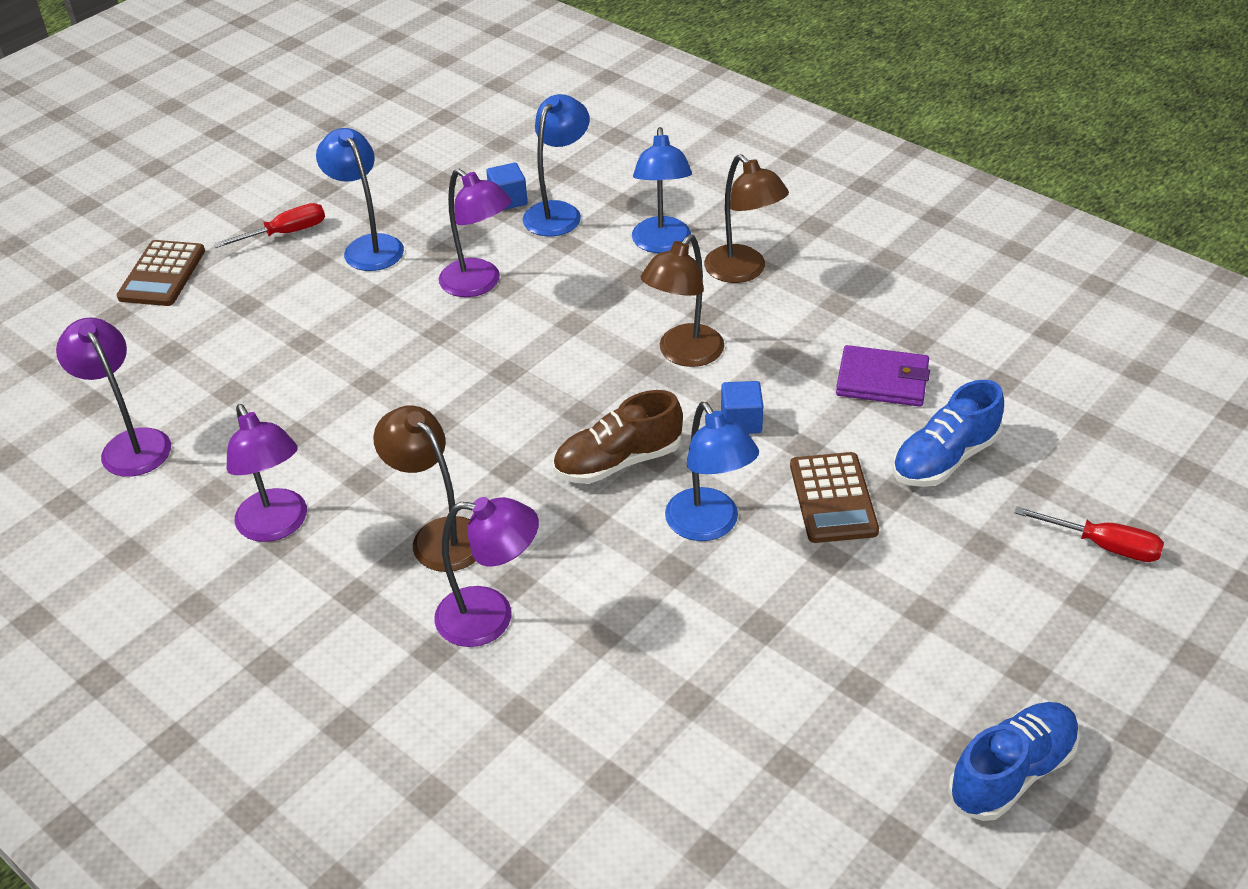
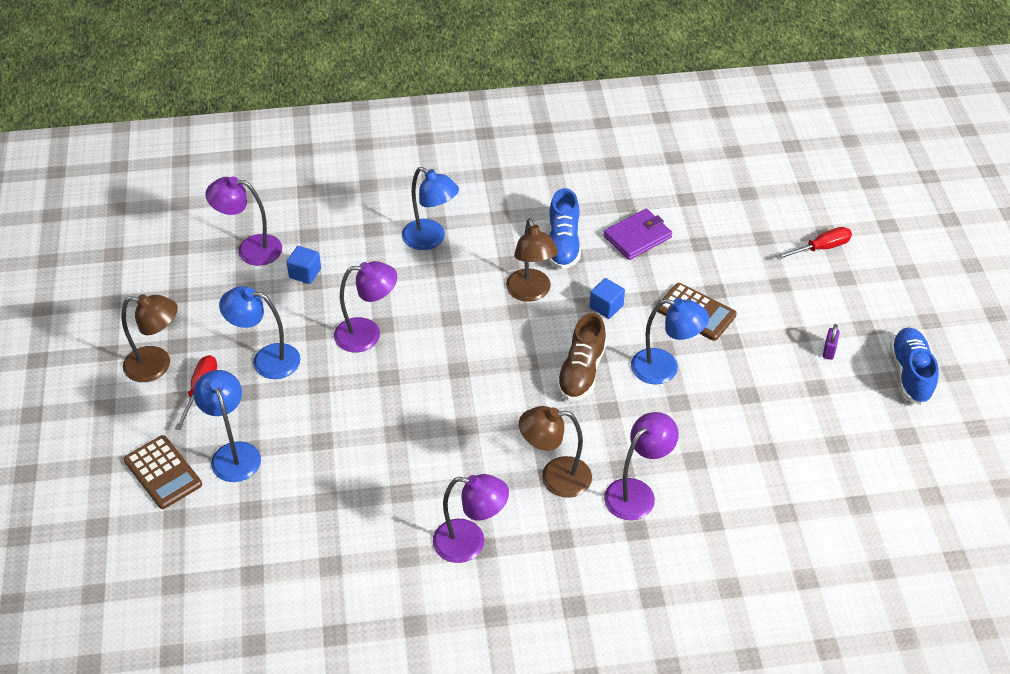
camera: 50 degrees left, 5 degrees up
(130, 444) = (317, 574): purple lamp -> purple lamp (250, 249)
(558, 212) = (346, 260): blue lamp -> blue lamp (233, 453)
(743, 271) = (494, 225): brown lamp -> brown lamp (157, 365)
(937, 660) = (829, 351): none -> purple padlock
(944, 459) = (713, 256): blue shoe -> blue shoe (563, 244)

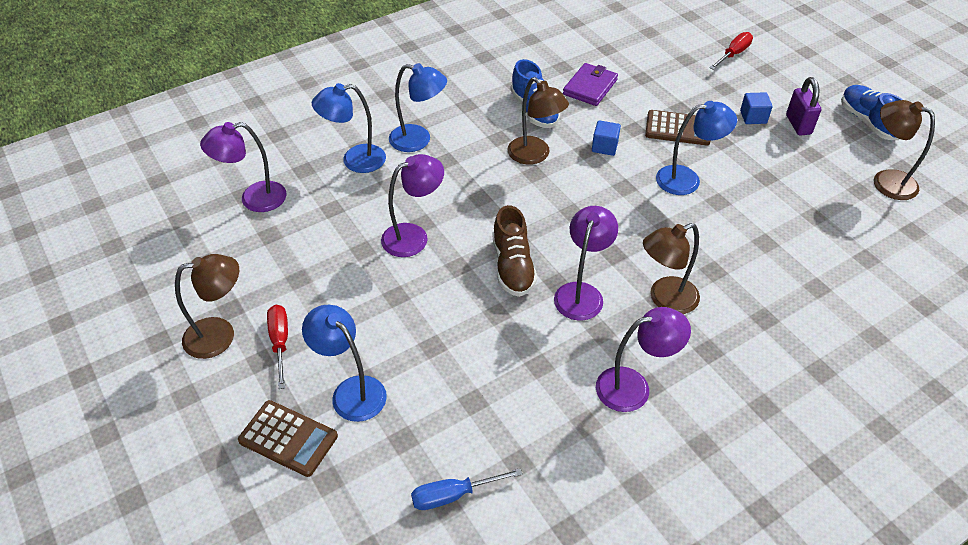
camera: 25 degrees left, 0 degrees up
(262, 569) = (453, 495): none -> blue screwdriver
(266, 360) = (330, 291): blue lamp -> blue lamp (355, 160)
(305, 273) = (320, 203): blue cube -> blue cube (753, 117)
(581, 372) = (622, 204): brown shoe -> brown shoe (513, 266)
(637, 492) = (741, 286): purple lamp -> purple lamp (581, 293)
(829, 351) = (798, 125): purple padlock -> purple padlock, size x1.70
(874, 443) = (885, 181): none -> brown lamp

